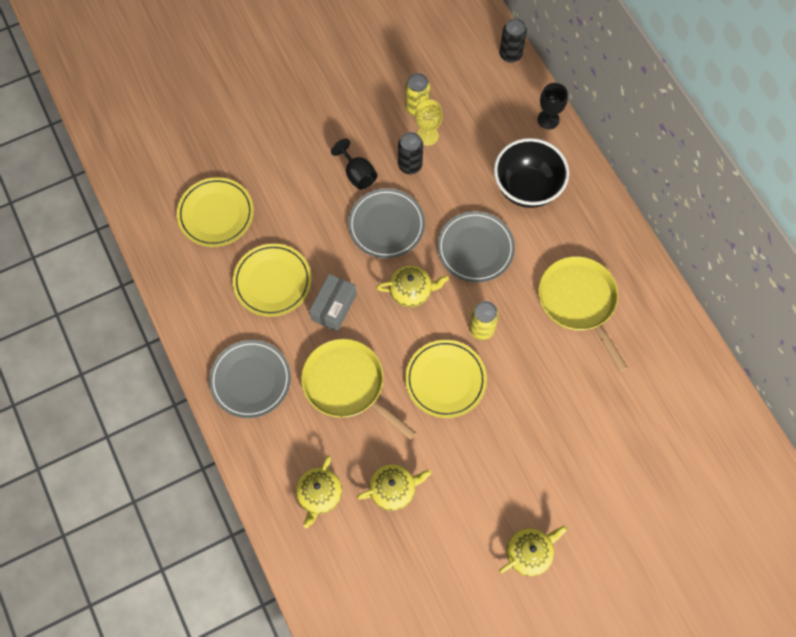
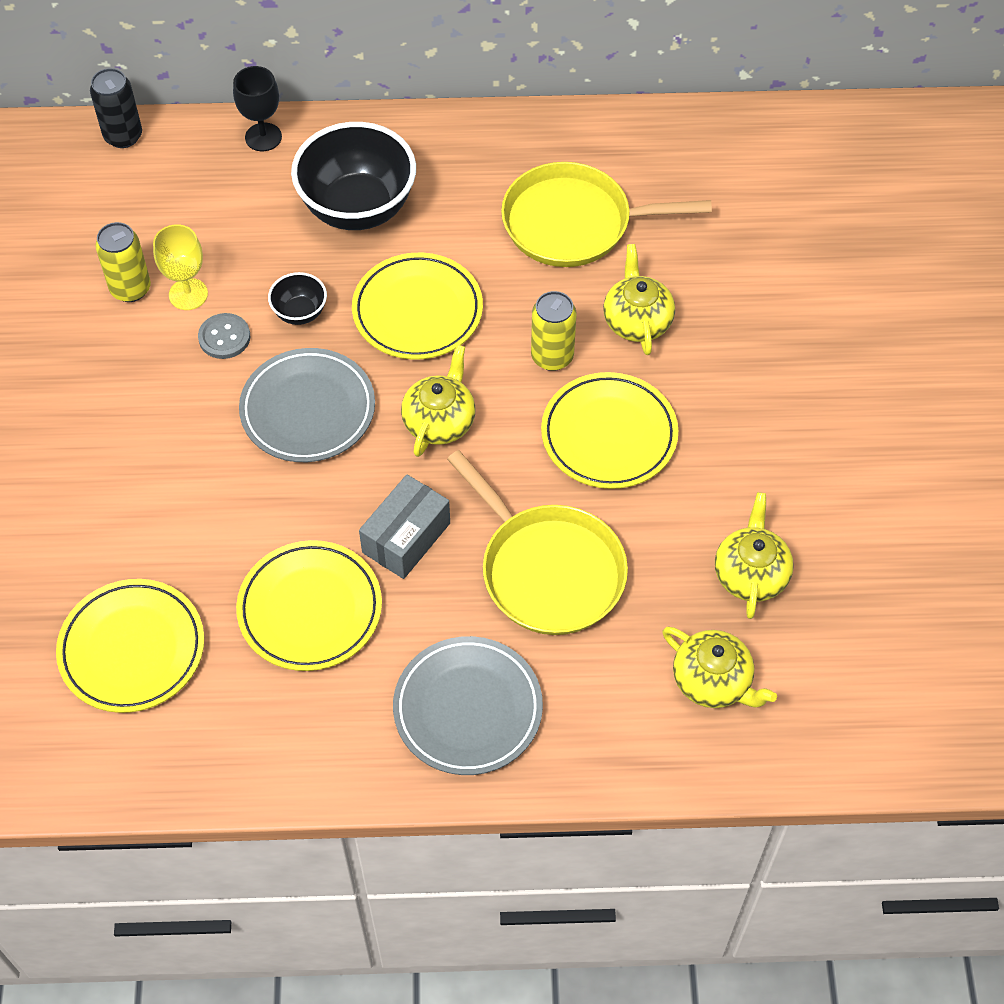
camera: 65 degrees left, 10 degrees down
(333, 307) = (406, 538): grey box -> grey box turned 75 degrees clockwise
(347, 384) = (548, 570): yellow pan -> yellow pan turned 105 degrees counterclockwise
(357, 174) = (193, 414): black goblet -> none
(410, 165) = (224, 337): black can -> grey button
(444, 193) = (300, 313): none -> black bowl
(475, 249) = (417, 311): grey plate -> yellow plate
(529, 553) = (922, 439): yellow teapot -> yellow teapot (637, 321)

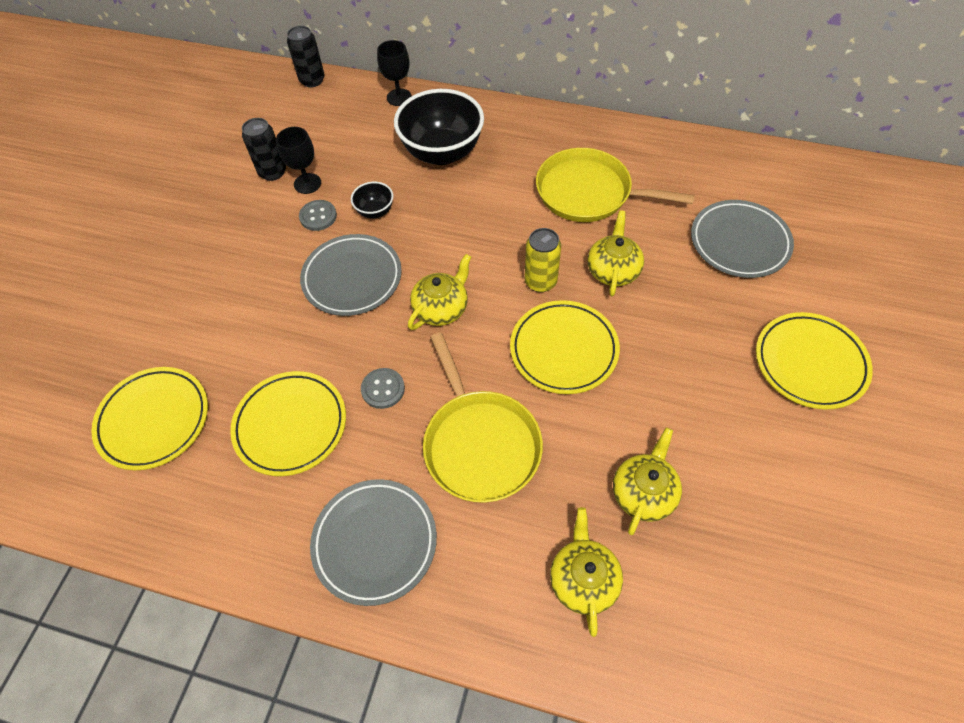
camera: 20 degrees right, 0 degrees up
(130, 289) = (272, 172): yellow can -> black can
(188, 294) = (307, 183): yellow goblet -> black goblet
(406, 538) = (383, 389): grey box -> grey button
(417, 311) = (456, 228): yellow plate -> yellow plate (810, 363)
(713, 681) = (583, 579): yellow teapot -> yellow teapot turned 150 degrees counterclockwise
(780, 248) = (739, 242): none -> grey plate

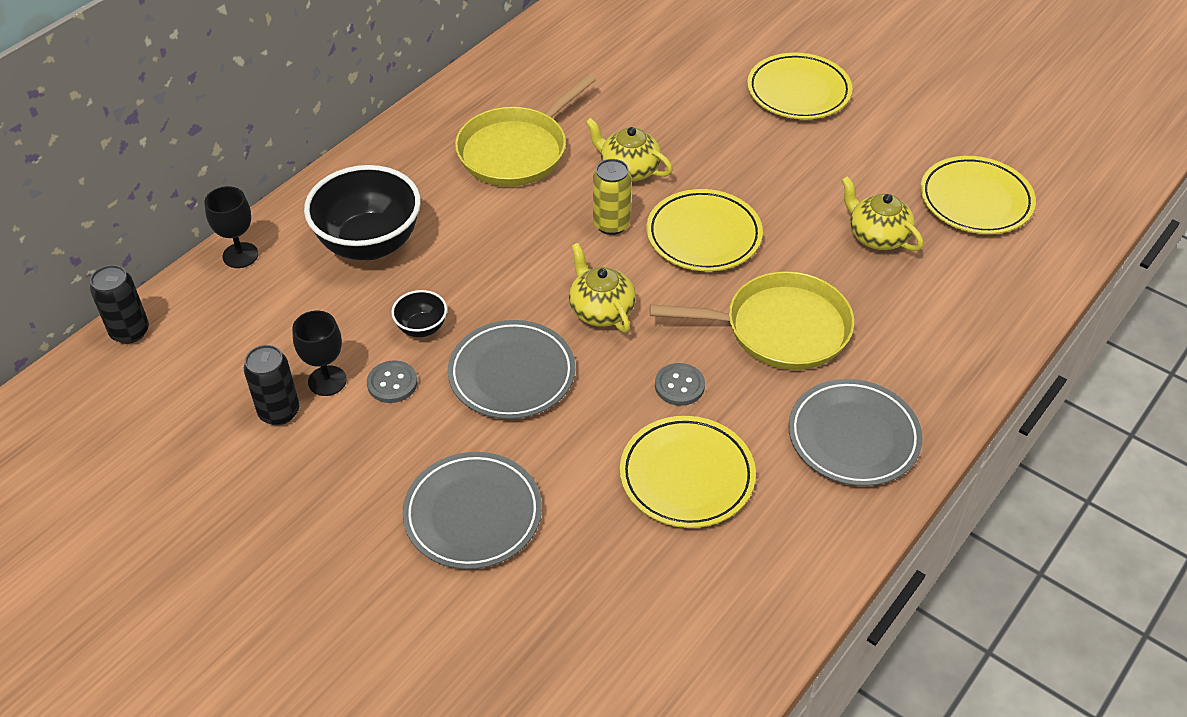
camera: 70 degrees left, 10 degrees down
(154, 420) = (616, 609): yellow plate -> yellow plate (975, 200)
(583, 579) = (941, 301): yellow teapot -> none
(739, 242) = (647, 78): grey plate -> grey plate (473, 514)

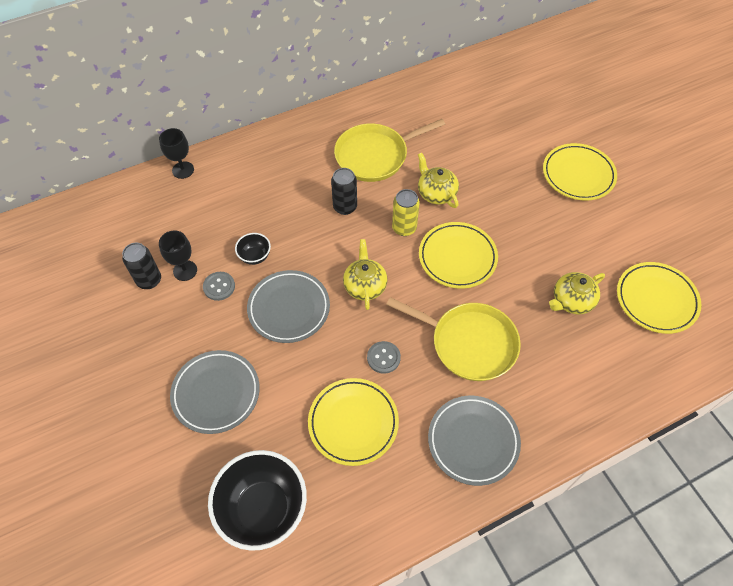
camera: 25 degrees right, 10 degrees up
(130, 332) = (101, 197): black can -> black can (345, 207)
(369, 244) = (256, 189): black bowl -> black bowl (263, 509)
(877, 236) = (571, 301): yellow teapot -> yellow teapot turned 105 degrees counterclockwise

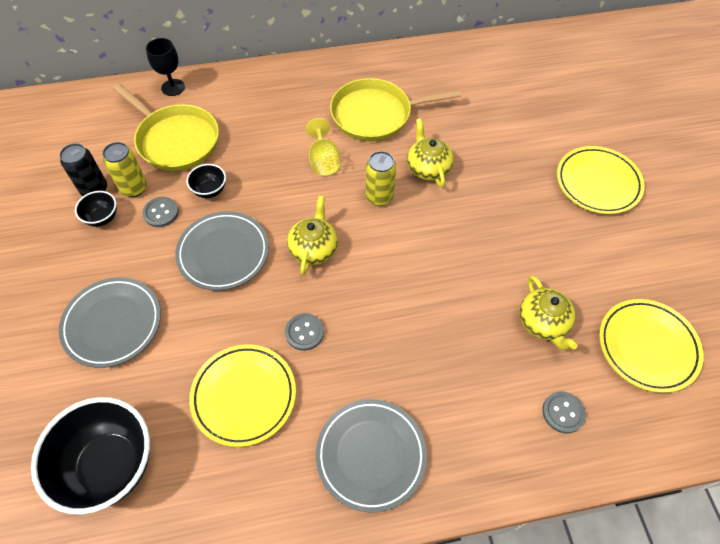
camera: 15 degrees right, 0 degrees up
(167, 304) = (102, 218): none -> black bowl
(185, 270) = (134, 188): black goblet -> yellow can
(345, 207) = (323, 160): black can -> yellow goblet
(457, 257) = (427, 242): yellow plate -> none
(469, 343) = (406, 341): yellow pan -> yellow pan (176, 140)
(571, 301) = (543, 323): yellow teapot -> yellow teapot turned 90 degrees counterclockwise
(609, 367) = (563, 412): none -> grey button

